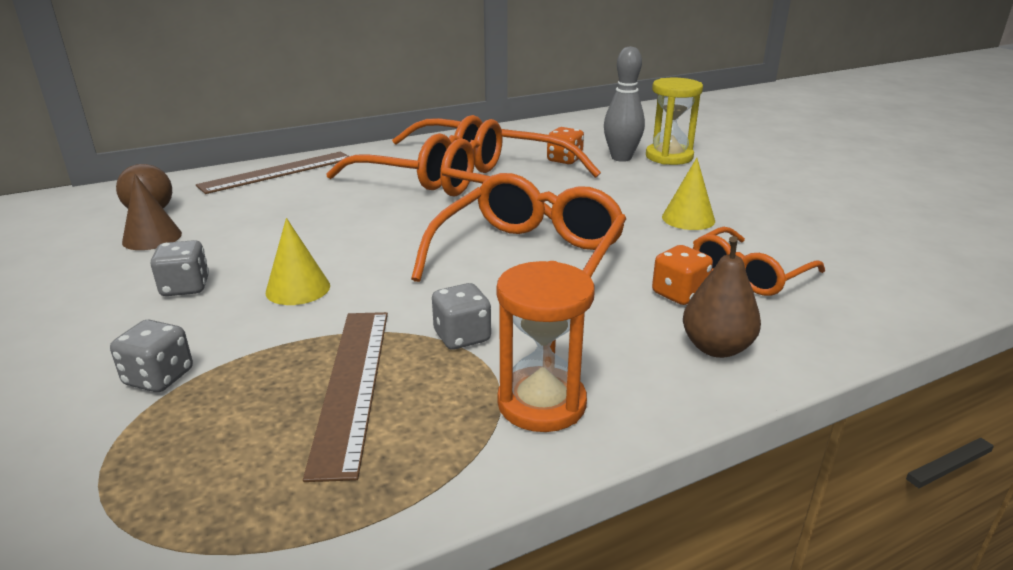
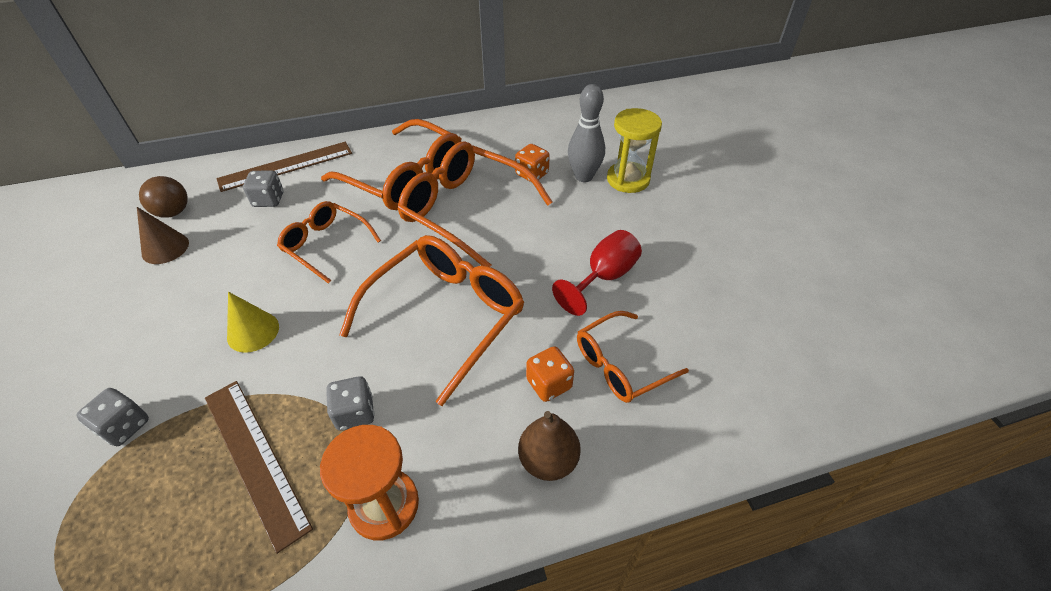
camera: 10 degrees right, 20 degrees up
(185, 287) = (172, 318): grey dice -> grey dice (268, 200)
(352, 385) = (255, 458): brown ruler -> brown ruler turned 45 degrees counterclockwise
(356, 221) = (326, 245): none -> orange glasses
(688, 219) = (603, 277): yellow cone -> red goblet

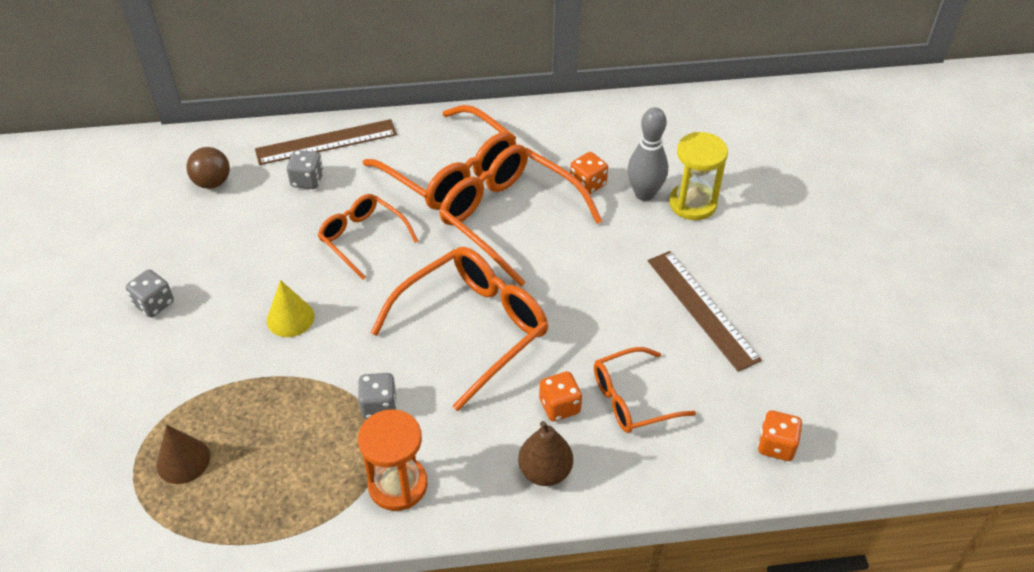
camera: 10 degrees right, 0 degrees up
(125, 426) = (180, 387): grey dice -> grey dice (154, 304)
(165, 248) = (206, 221): brown cone -> brown cone (183, 460)
(255, 458) = (291, 431): brown ruler -> brown ruler (702, 309)
(603, 277) = (637, 310): red goblet -> none
(777, 392) = (776, 445): none -> orange dice

